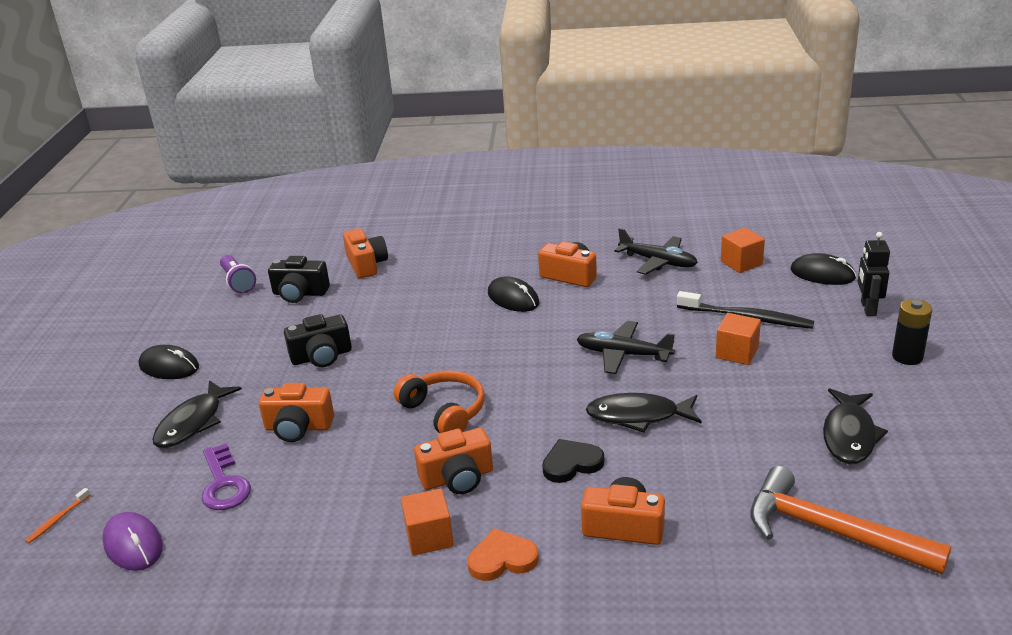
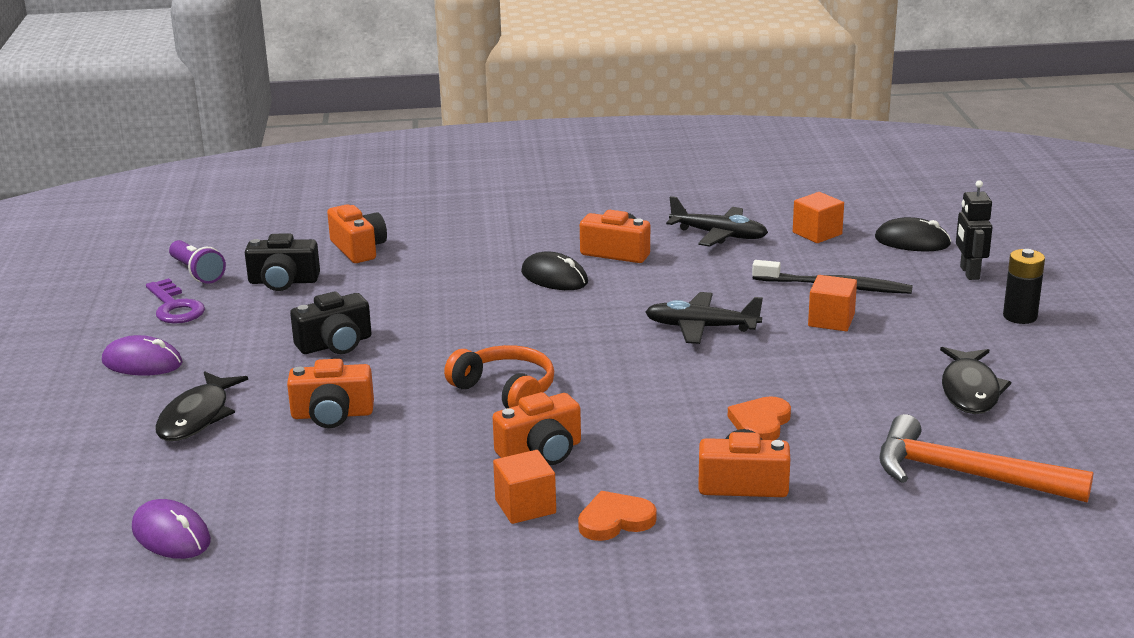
camera: 10 degrees left, 5 degrees down
(57, 519) = (64, 518): orange toothbrush -> none
(169, 366) = (142, 362): black mouse -> purple mouse
(224, 484) = (260, 473): purple key -> purple key (175, 307)
(571, 464) = (669, 432): black heart -> none
(638, 416) = (733, 384): black fish -> none
(653, 459) = (760, 423): none -> orange heart

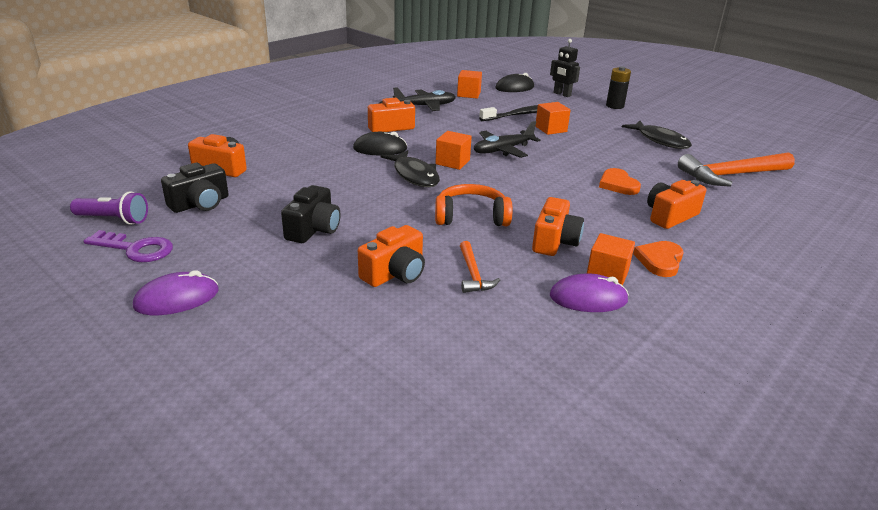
camera: 45 degrees left, 5 degrees up
(171, 535) = (439, 415): purple mouse -> purple mouse (588, 298)
(197, 417) = (298, 318): black fish -> black fish (414, 175)
(398, 446) = (473, 274): none -> orange hammer
(607, 322) = (452, 162): none -> orange cube

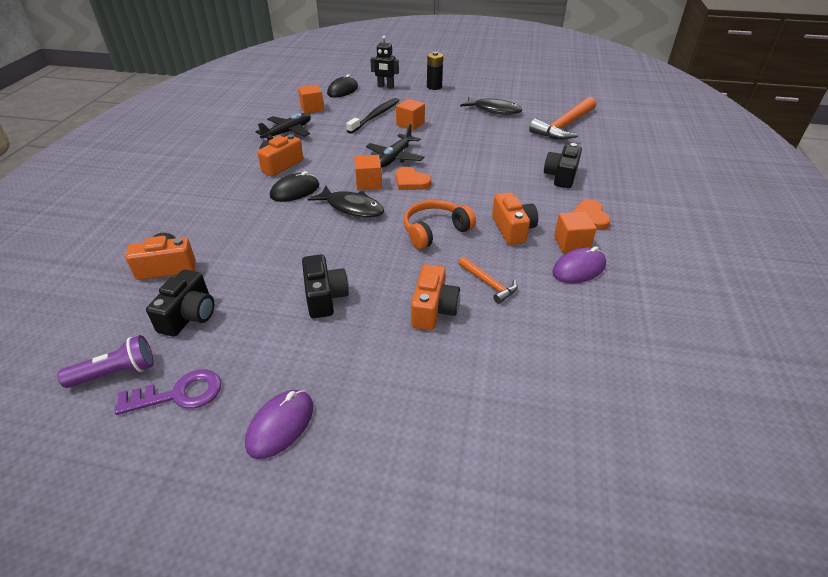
camera: 30 degrees left, 10 degrees up
(618, 184) = (504, 161): orange heart -> orange heart (411, 182)
(670, 216) = (561, 176): orange camera -> black camera

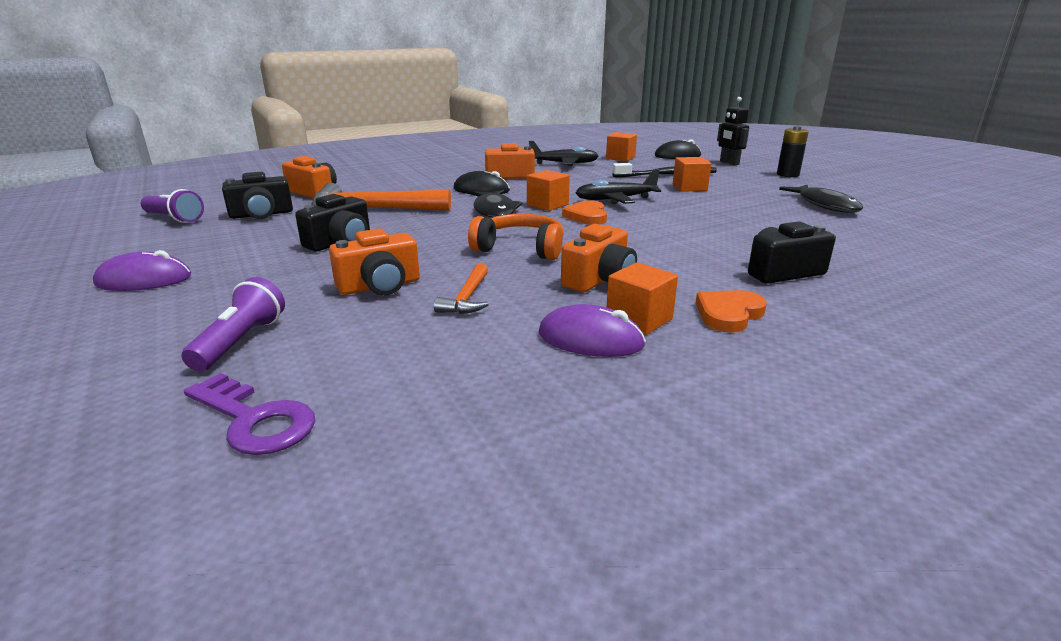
camera: 50 degrees right, 15 degrees down
(179, 394) = (162, 240): purple key -> purple key (255, 420)
(462, 397) = (241, 341): none -> purple flashlight
(564, 126) = (906, 242): orange hammer -> orange hammer (372, 209)

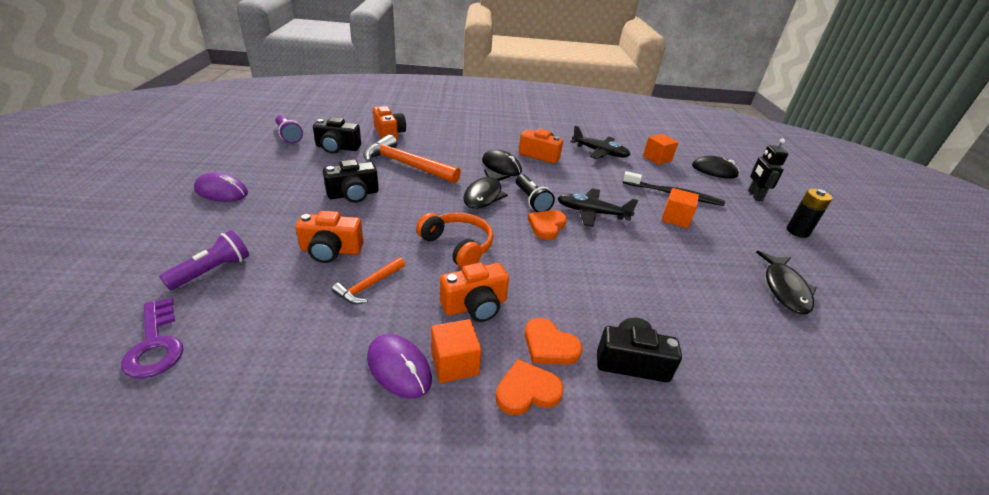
camera: 25 degrees right, 10 degrees up
(547, 205) = (531, 201): orange cube -> black flashlight
(704, 283) = (549, 345): none -> orange heart

